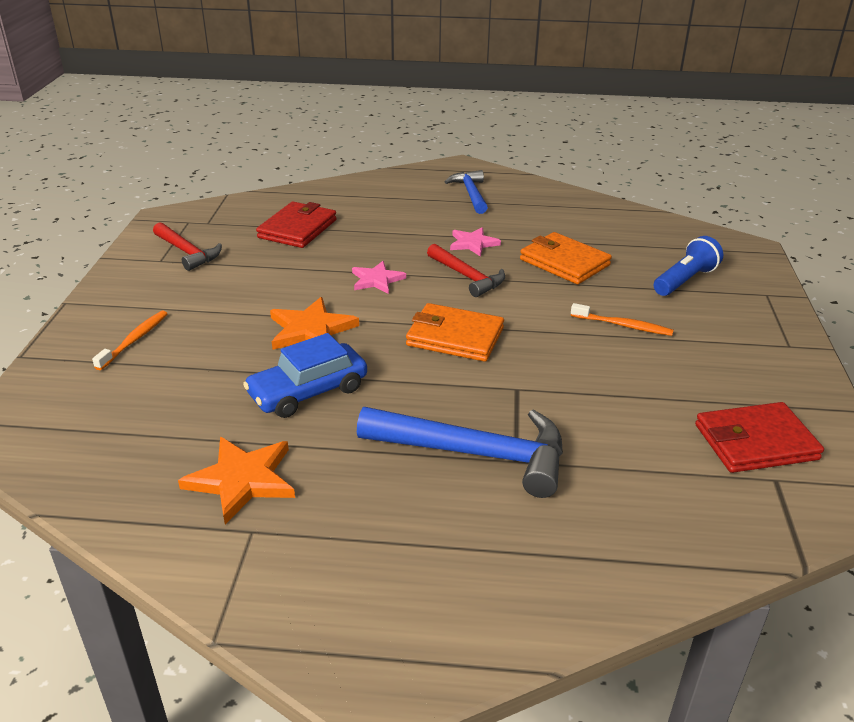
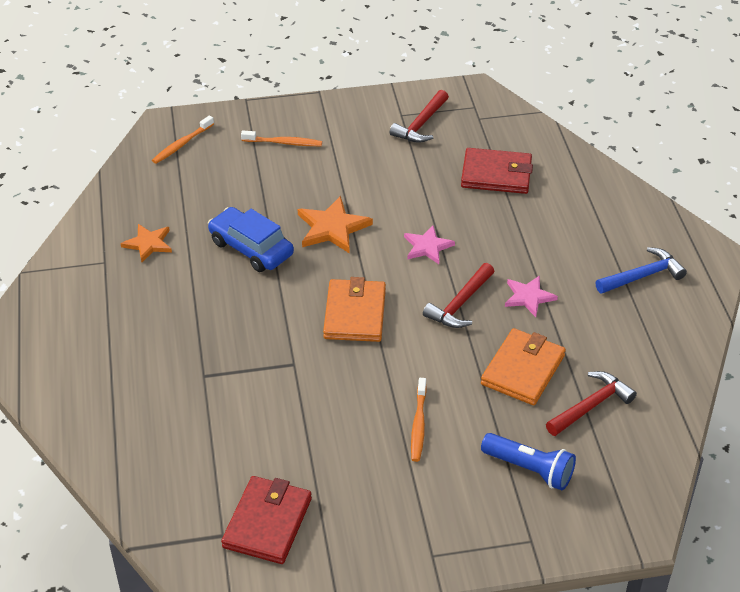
camera: 75 degrees right, 10 degrees up
(57, 422) = (182, 144): none -> orange toothbrush
(242, 480) = (148, 244): orange star -> orange star, size x0.67
(474, 453) = (205, 351): blue hammer -> none
(614, 241) = (591, 406): none -> red hammer
(755, 442) = (267, 523): red wallet -> red wallet turned 45 degrees clockwise

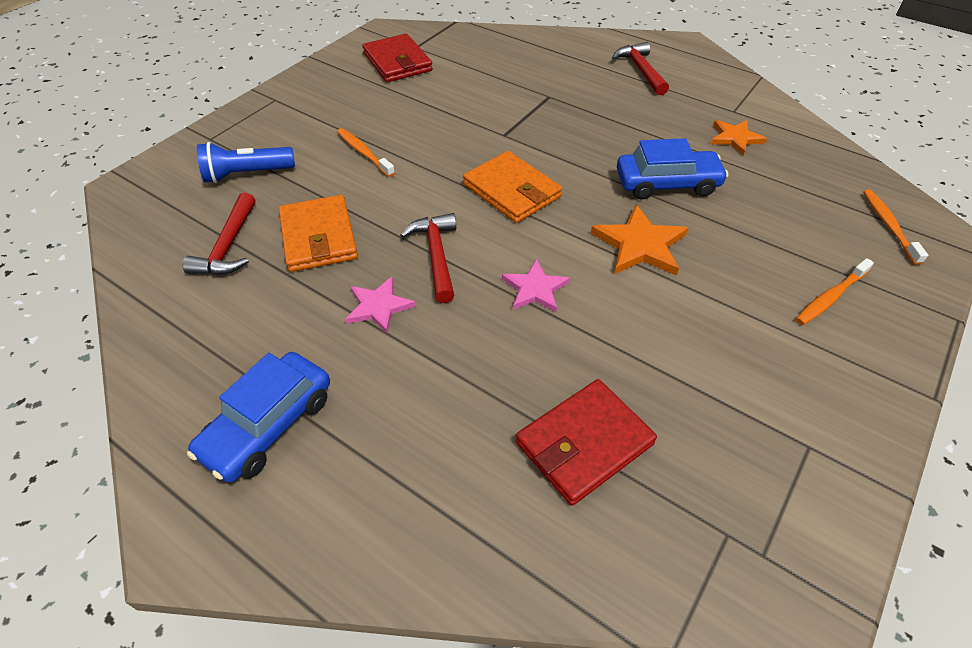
camera: 135 degrees right, 5 degrees up
(421, 124) = (767, 450): red hammer -> red hammer (640, 70)
(642, 276) = (268, 425): blue hammer -> blue car

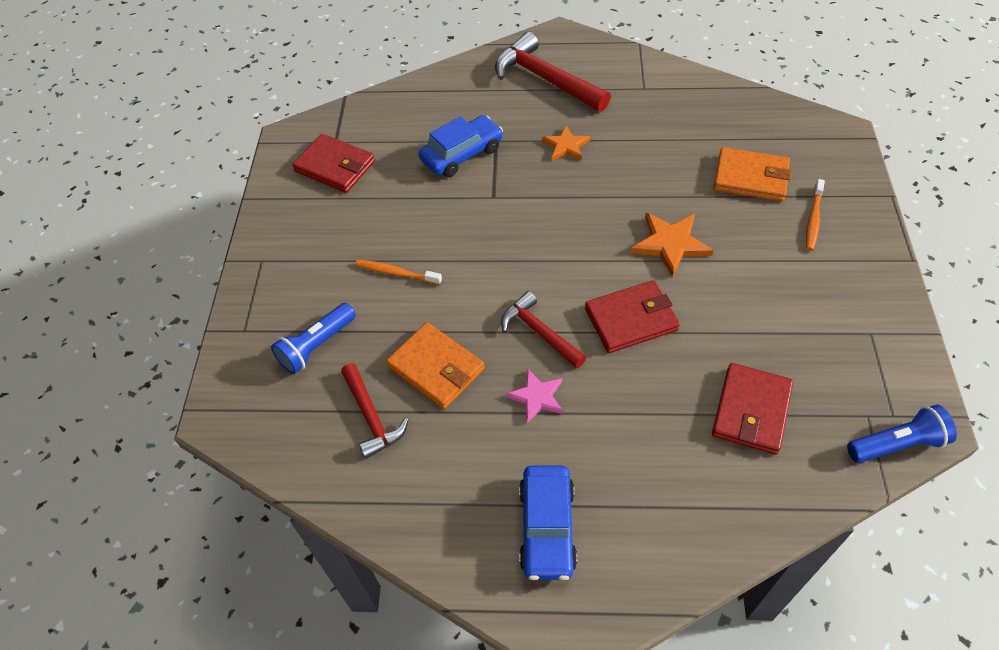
camera: 30 degrees left, 5 degrees up
(512, 190) = (544, 246): orange wallet -> orange wallet (750, 178)
(535, 289) = (631, 319): pink star -> red wallet
(640, 70) = (546, 79): red hammer -> red hammer, size x1.64
(667, 184) = (648, 181): blue car -> blue car (462, 154)
(735, 138) = (663, 114): orange star -> orange star (566, 146)
(740, 591) = (897, 444): none -> blue flashlight
(888, 226) = (810, 142): orange toothbrush -> none

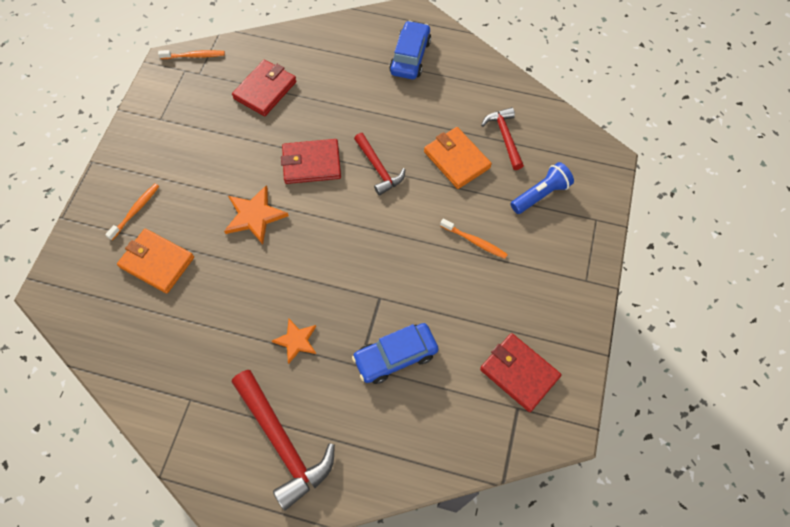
camera: 170 degrees left, 10 degrees up
(537, 397) = (394, 126): pink star -> none
(897, 444) = (194, 56): blue flashlight -> orange toothbrush

